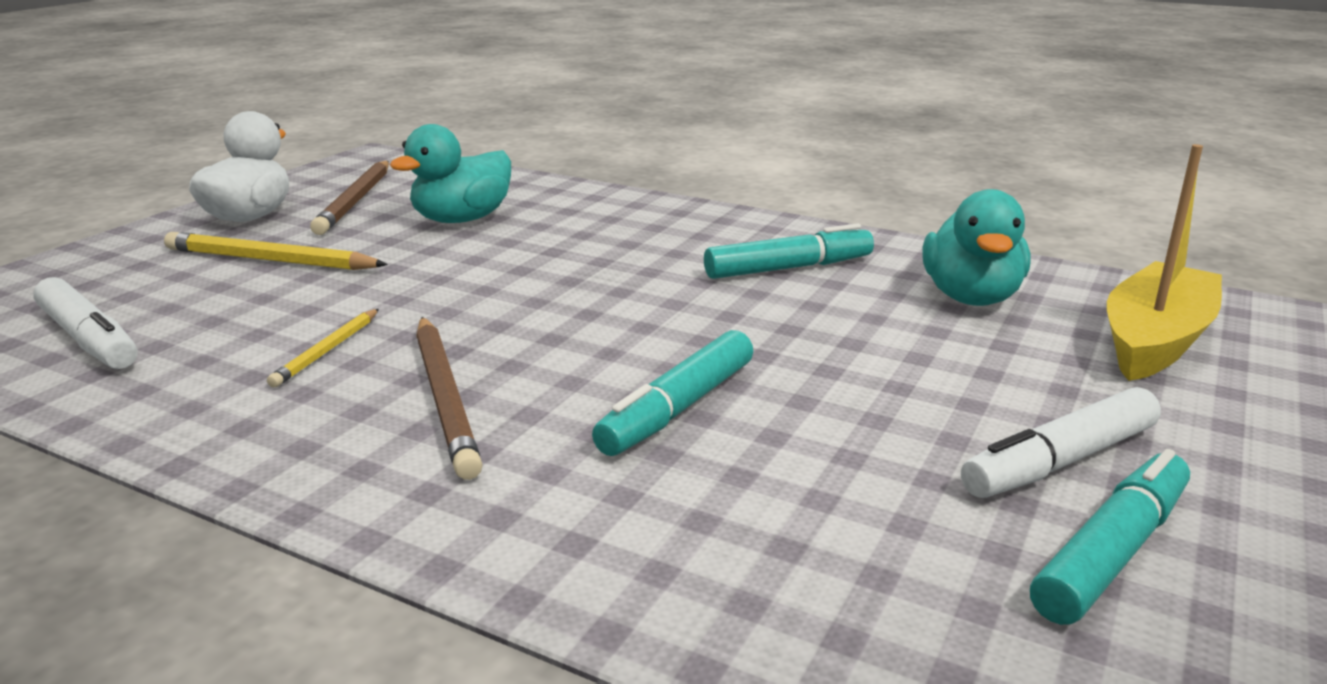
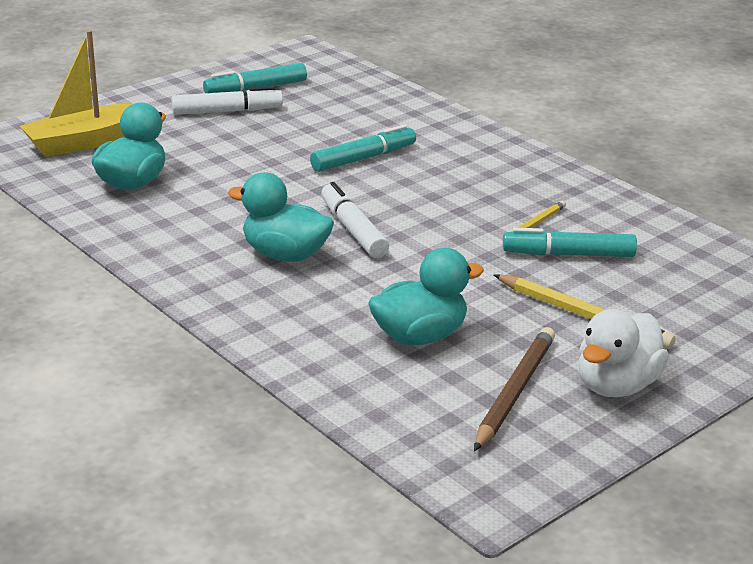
camera: 160 degrees left, 5 degrees up
(88, 339) = (684, 262): white marker -> white marker (353, 230)
(445, 398) = (473, 184): brown pencil -> none
(665, 257) = (285, 255): none -> turquoise duck
(787, 268) = (212, 227): turquoise marker -> turquoise marker (569, 255)

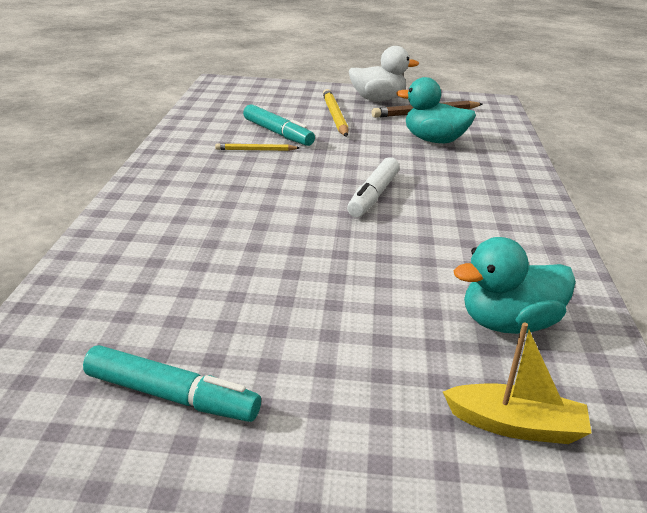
camera: 135 degrees left, 0 degrees up
(85, 142) = (515, 425): yellow boat -> yellow boat, size x0.66
(226, 111) = (272, 374): white marker -> none
(285, 255) = (448, 203): turquoise duck -> none
(363, 159) = (257, 239): turquoise marker -> none

